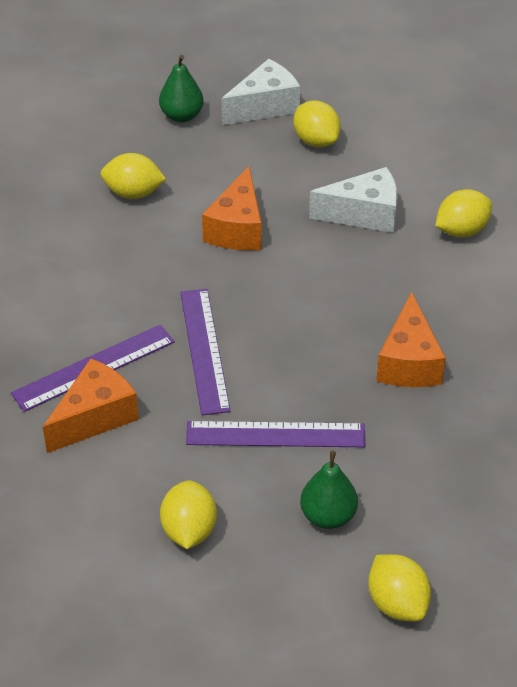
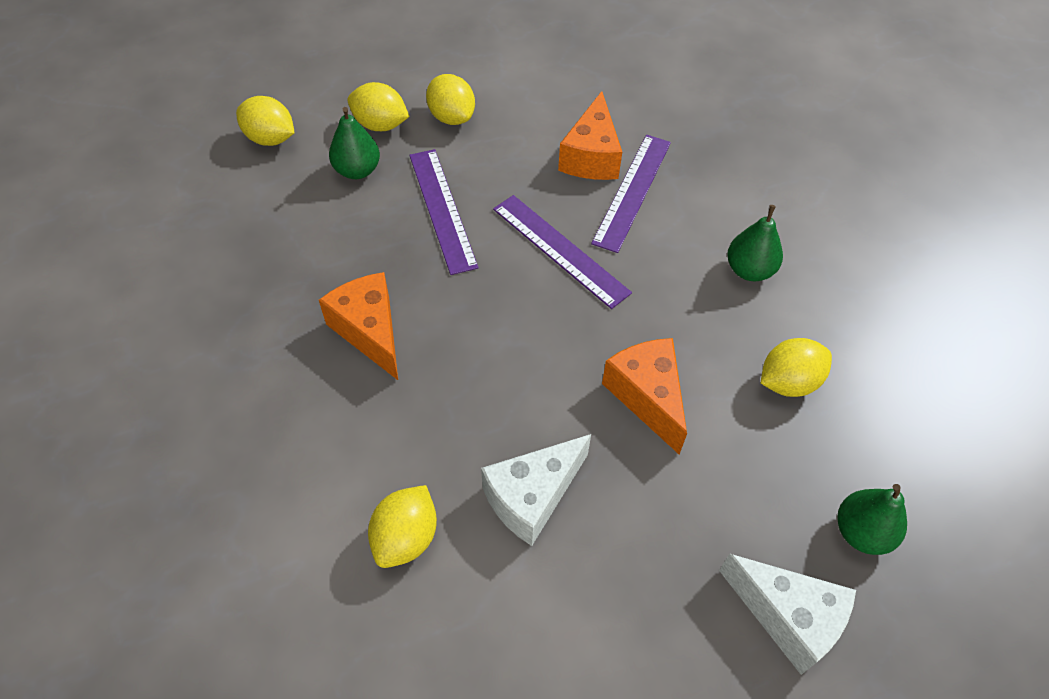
camera: 145 degrees right, 10 degrees up
(74, 265) = (749, 270): none -> green pear
(264, 106) = (788, 617): white cheese -> white cheese turned 75 degrees counterclockwise
(275, 434) = (442, 209): purple ruler -> purple ruler turned 75 degrees counterclockwise
(316, 141) = (675, 590): yellow lemon -> yellow lemon (380, 125)

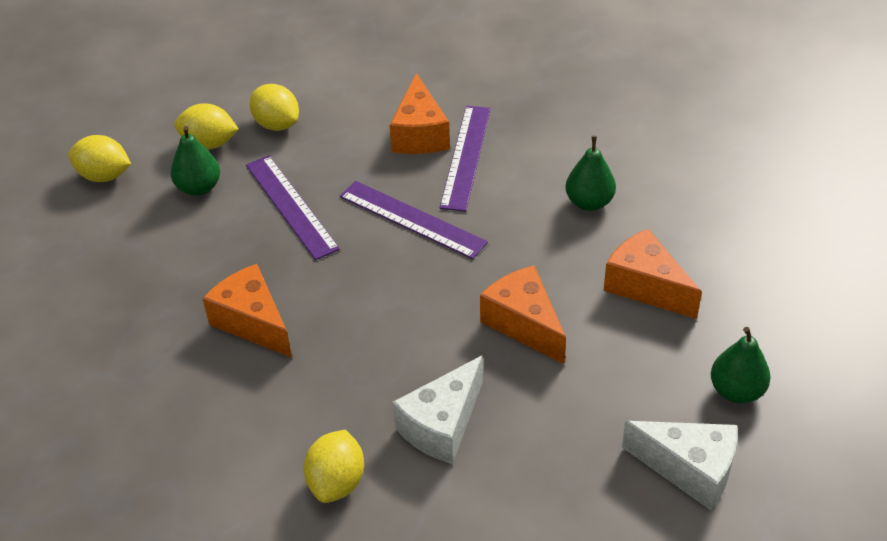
camera: 10 degrees left, 10 degrees down
(788, 382) = (646, 286): yellow lemon -> orange cheese

